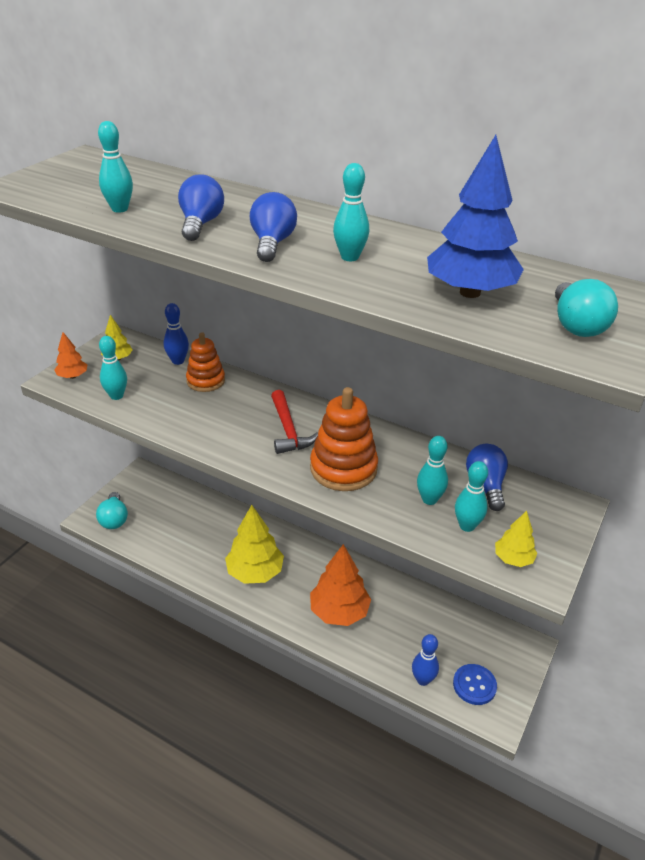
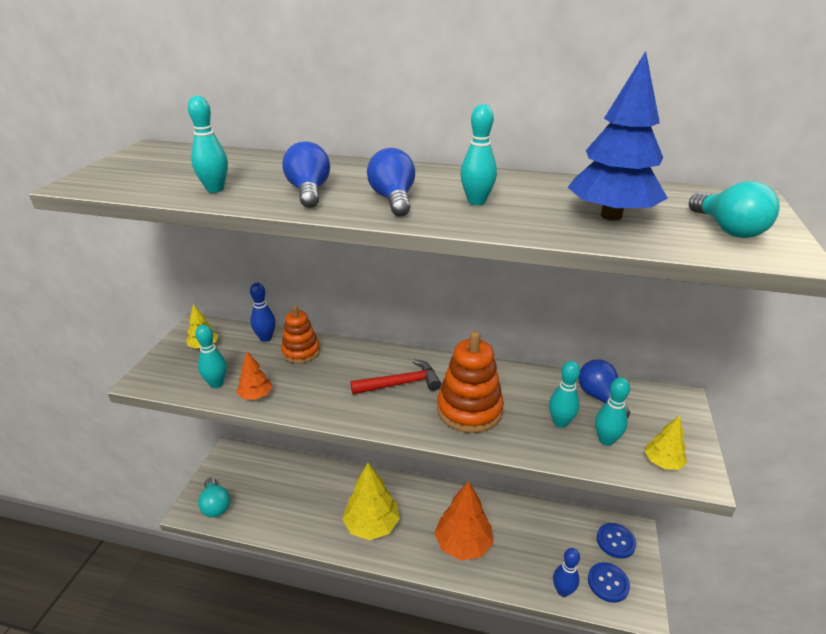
camera: 15 degrees left, 5 degrees down
(72, 376) = (162, 373): orange tree -> orange tree (256, 396)
(288, 430) = (401, 383): red hammer -> red hammer turned 75 degrees counterclockwise
(502, 649) = (615, 541): none -> blue button

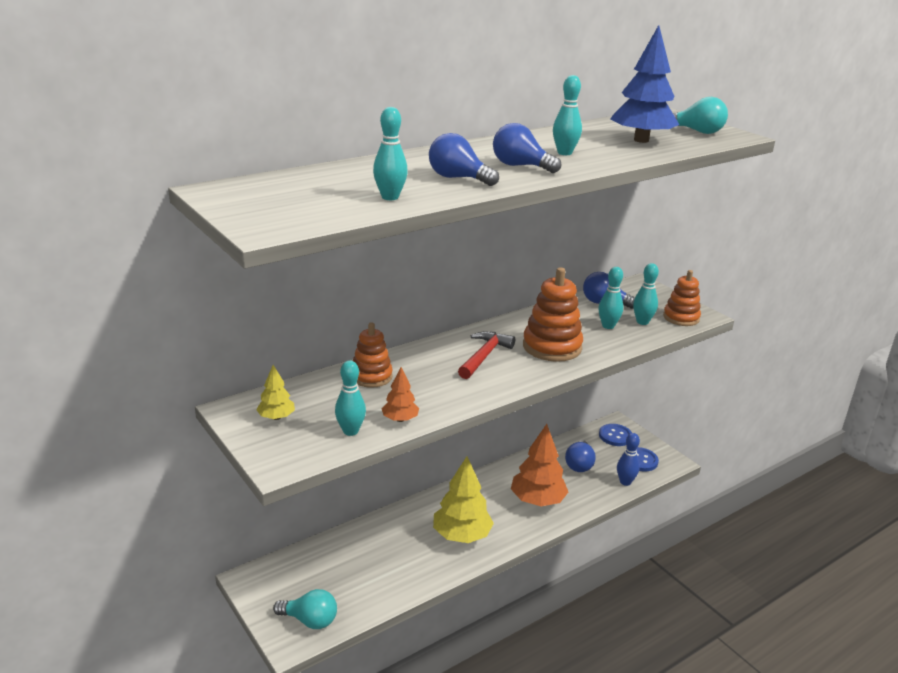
camera: 50 degrees left, 5 degrees down
(266, 338) = (320, 383): blue bowling pin -> none
(542, 541) = (579, 465): none -> blue light bulb
(662, 462) = (681, 318): yellow tree -> orange stacking toy

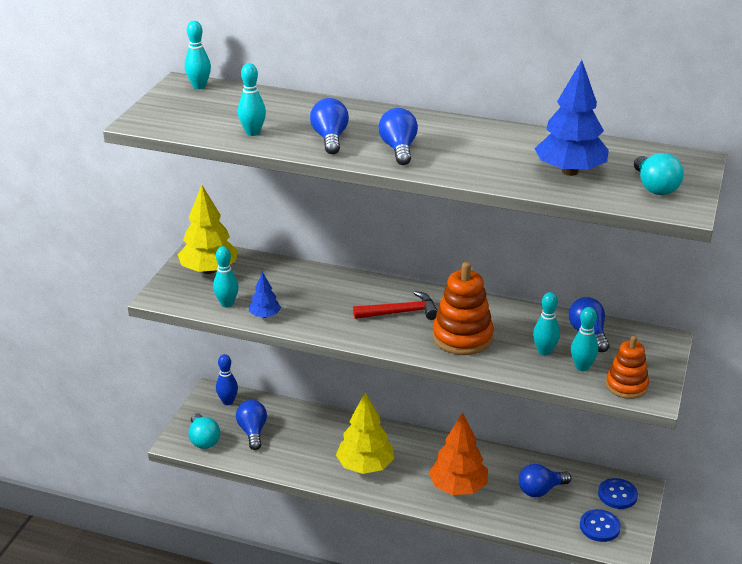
camera: 55 degrees right, 5 degrees up
(276, 417) = (209, 270): yellow tree -> yellow tree, size x1.96
(339, 580) = (253, 432): none -> blue light bulb
(371, 376) = (304, 280): orange stacking toy -> none
(400, 419) = (265, 315): orange tree -> blue tree
(564, 153) = (466, 153): turquoise bowling pin -> turquoise bowling pin (199, 86)
(625, 482) = (552, 530): blue bowling pin -> blue bowling pin (228, 401)

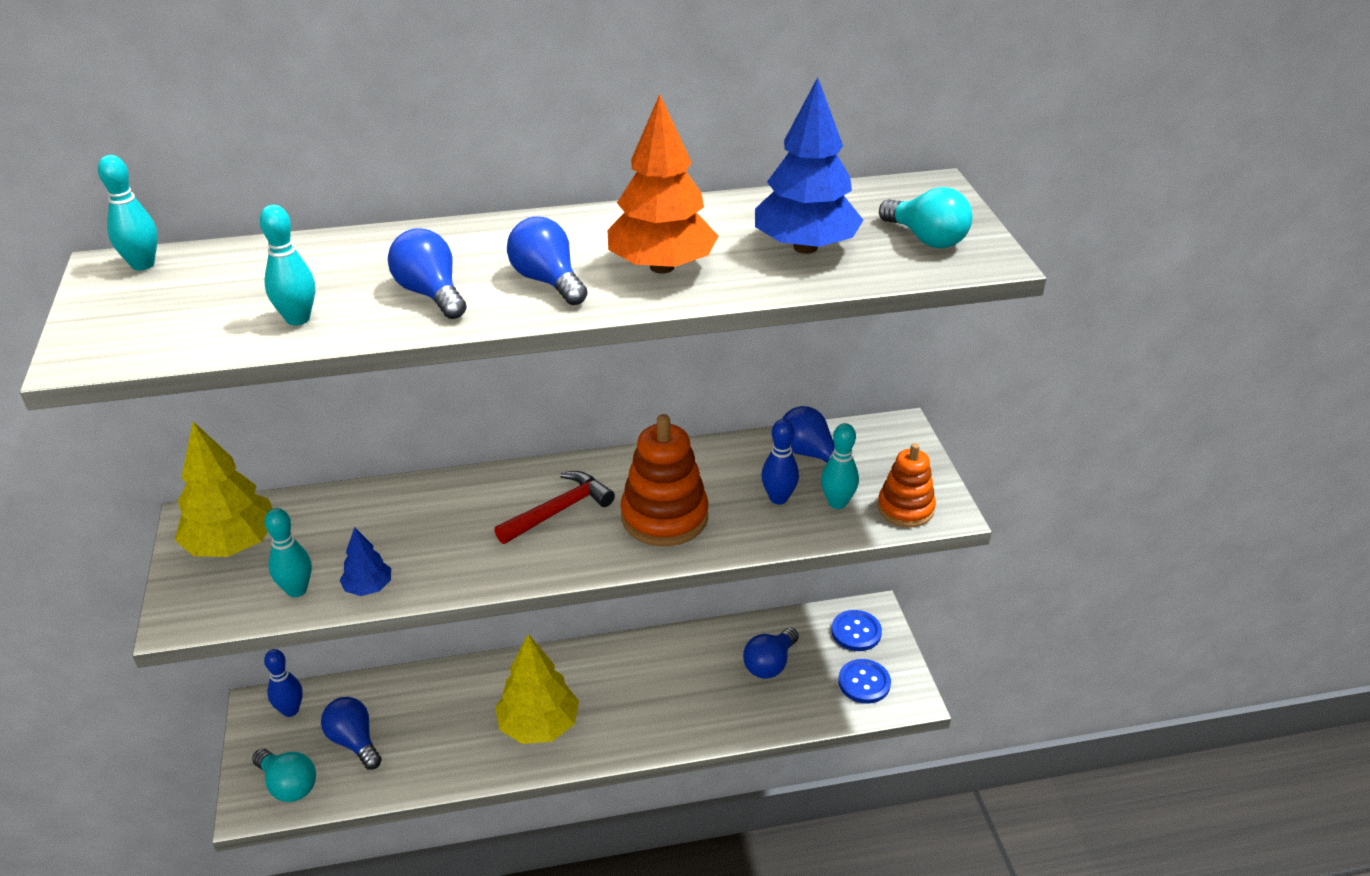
camera: 30 degrees left, 5 degrees up
(458, 487) = (672, 703): orange tree -> orange tree (662, 267)
(544, 351) = (778, 498): turquoise bowling pin -> blue bowling pin

